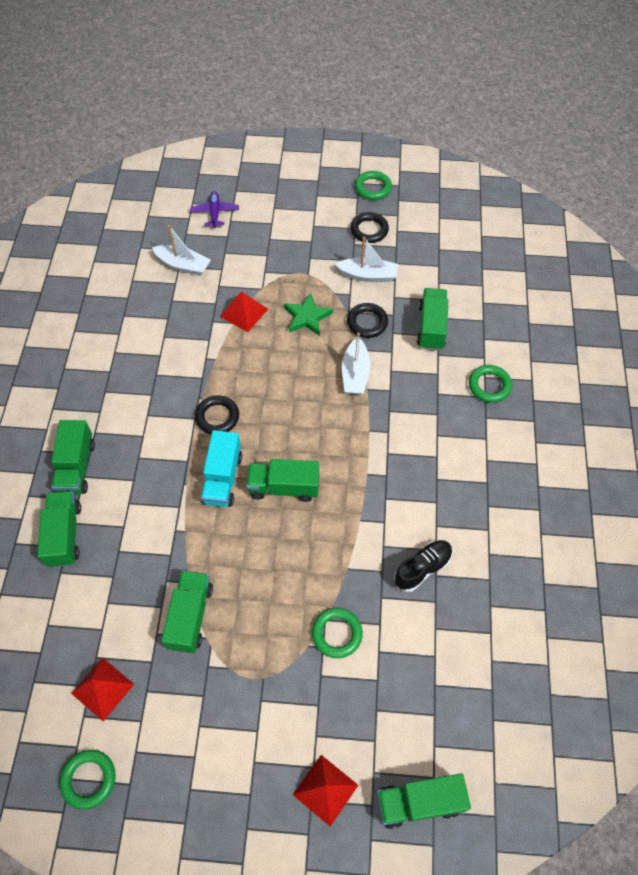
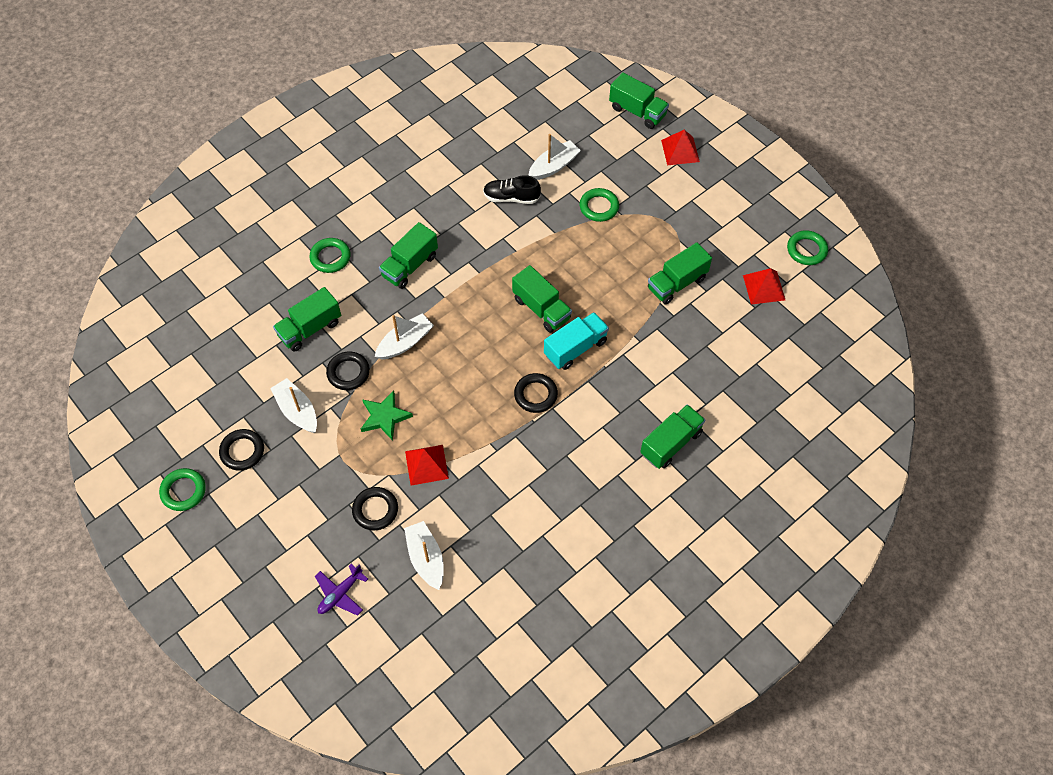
camera: 135 degrees left, 0 degrees up
(64, 535) = (717, 399): green truck -> green truck (410, 266)
(246, 264) = (375, 510): none -> black ring
(424, 640) = (553, 166): none -> white boat

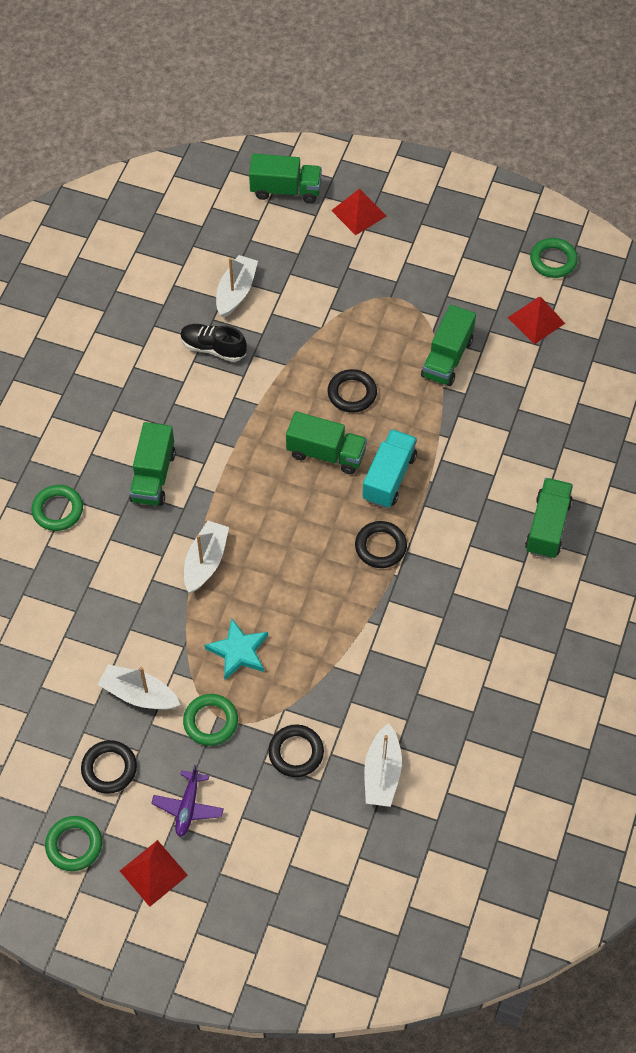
camera: 30 degrees left, 0 degrees up
(310, 329) = (90, 599): green truck -> none
(340, 594) = (319, 857): purple plane -> purple plane (188, 807)
(348, 373) = (166, 625): black ring -> black ring (352, 393)
(384, 417) = (238, 651): green star -> turquoise star
(426, 465) = (317, 677): red pyramid -> red pyramid (153, 873)
(426, 558) = (382, 773): white boat -> white boat turned 120 degrees counterclockwise
(511, 197) = (213, 348): black shoe -> black shoe turned 45 degrees clockwise
(599, 207) = (314, 314): green ring -> green ring (210, 721)

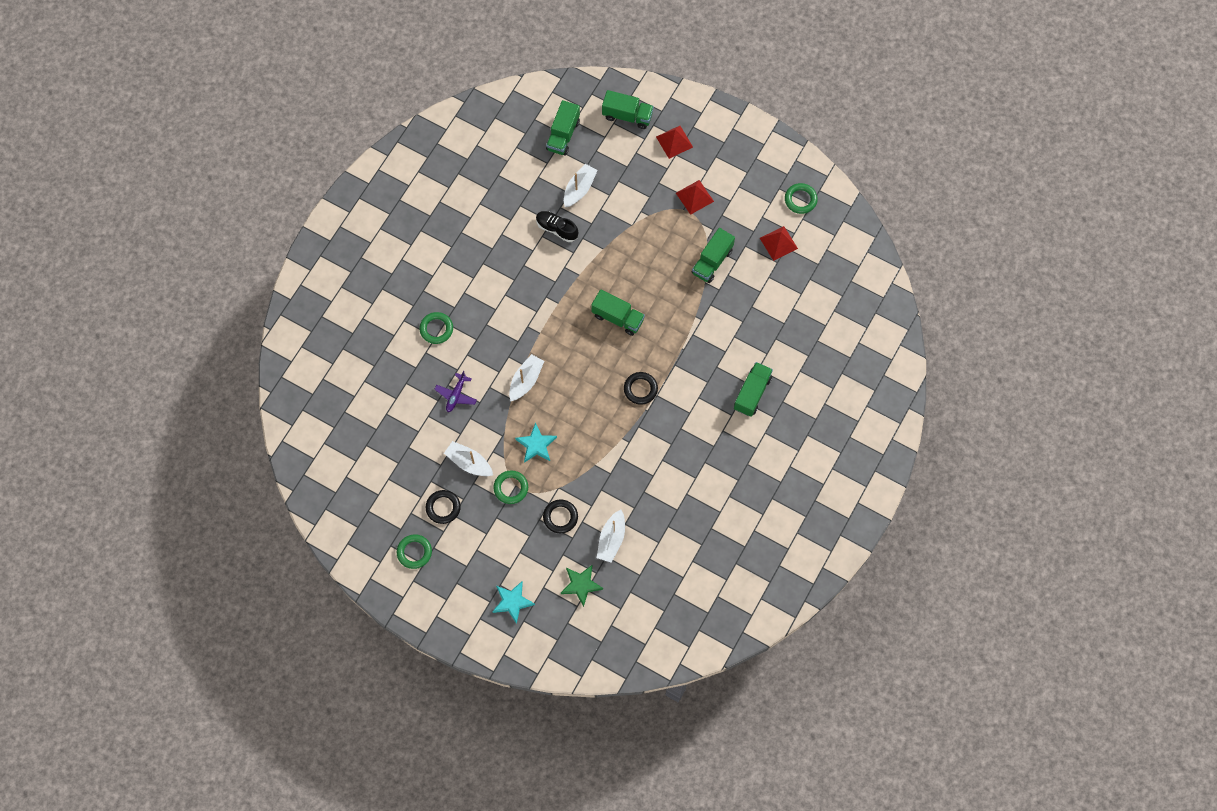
camera: 10 degrees right, 10 degrees up
(153, 476) = (502, 315): green truck -> green truck (563, 135)
(153, 873) = (460, 578): red pyramid -> red pyramid (694, 197)
(188, 807) = (487, 540): purple plane -> purple plane (456, 395)
(244, 896) = (512, 602): none -> turquoise star
(348, 851) = (581, 585): none -> green star
(352, 393) = (643, 277): black ring -> none
(389, 477) = (655, 341): turquoise truck -> none

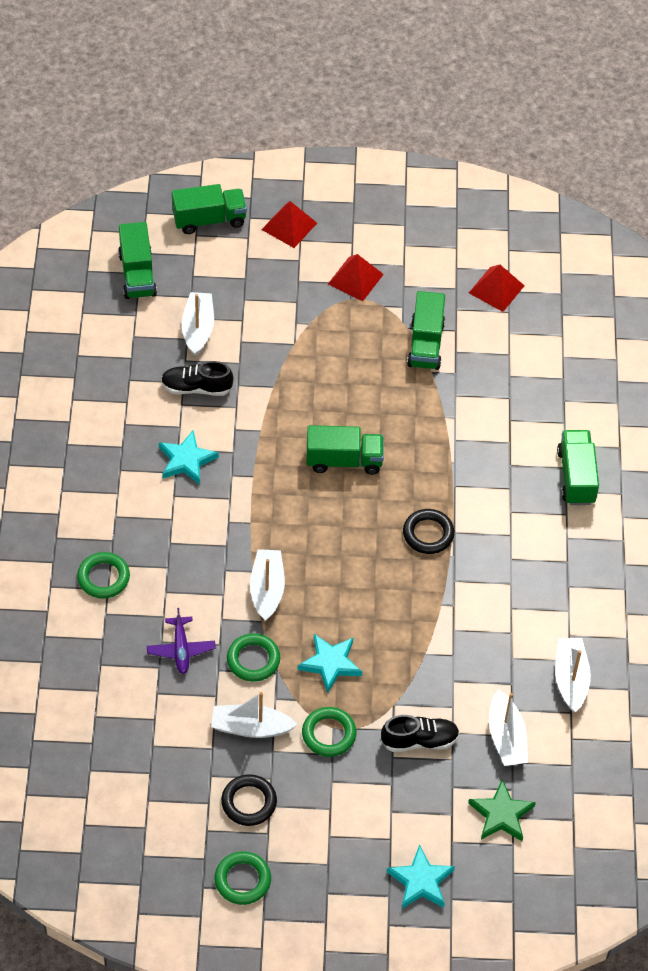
camera: 30 degrees left, 15 degrees down
(525, 275) = (186, 460): none -> turquoise star
(560, 517) = (419, 740): black ring -> black shoe
(670, 521) = (570, 679): none -> white boat
(800, 200) = (492, 229): green ring -> green ring (253, 660)

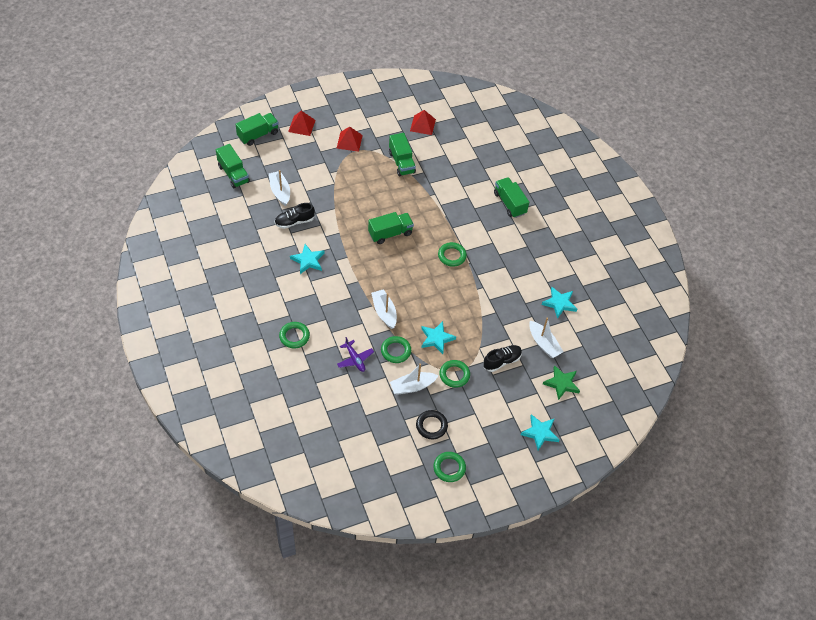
camera: 25 degrees left, 0 degrees up
(428, 534) = (452, 256): black ring -> green ring
(570, 679) = (559, 303): white boat -> turquoise star

